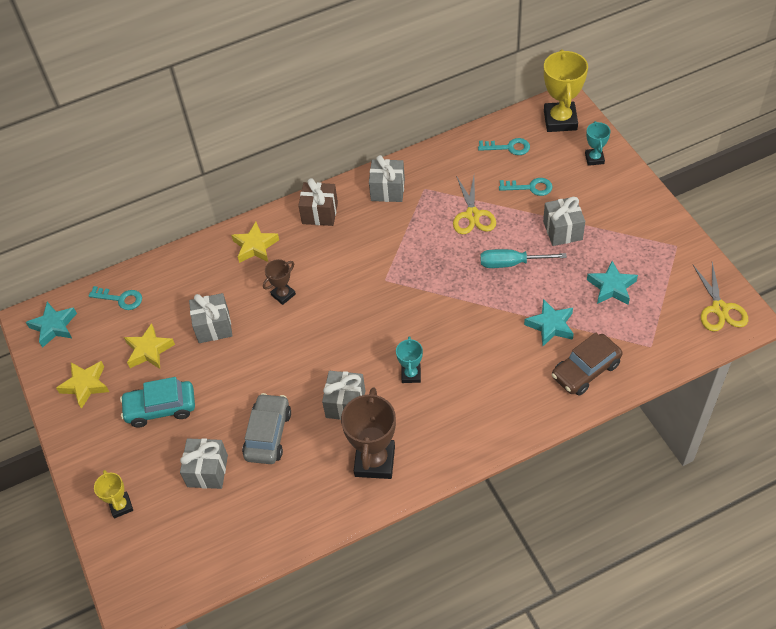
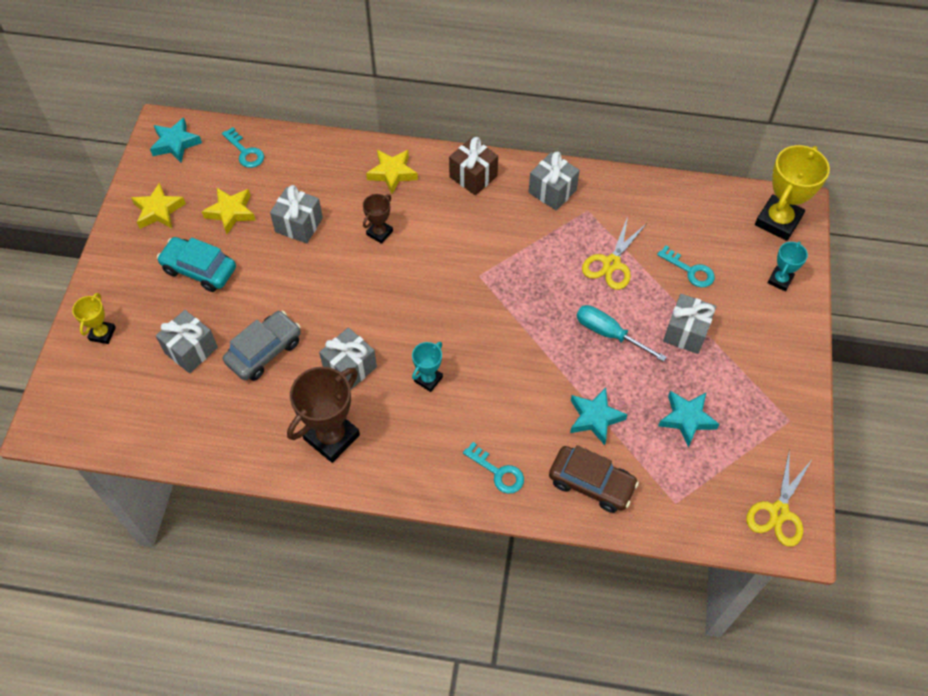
camera: 30 degrees right, 5 degrees up
(283, 295) = (379, 233): brown trophy -> brown trophy turned 45 degrees counterclockwise
(508, 147) = (702, 218): turquoise key -> turquoise key (498, 472)
(585, 370) = (591, 483): brown car -> brown car turned 150 degrees counterclockwise

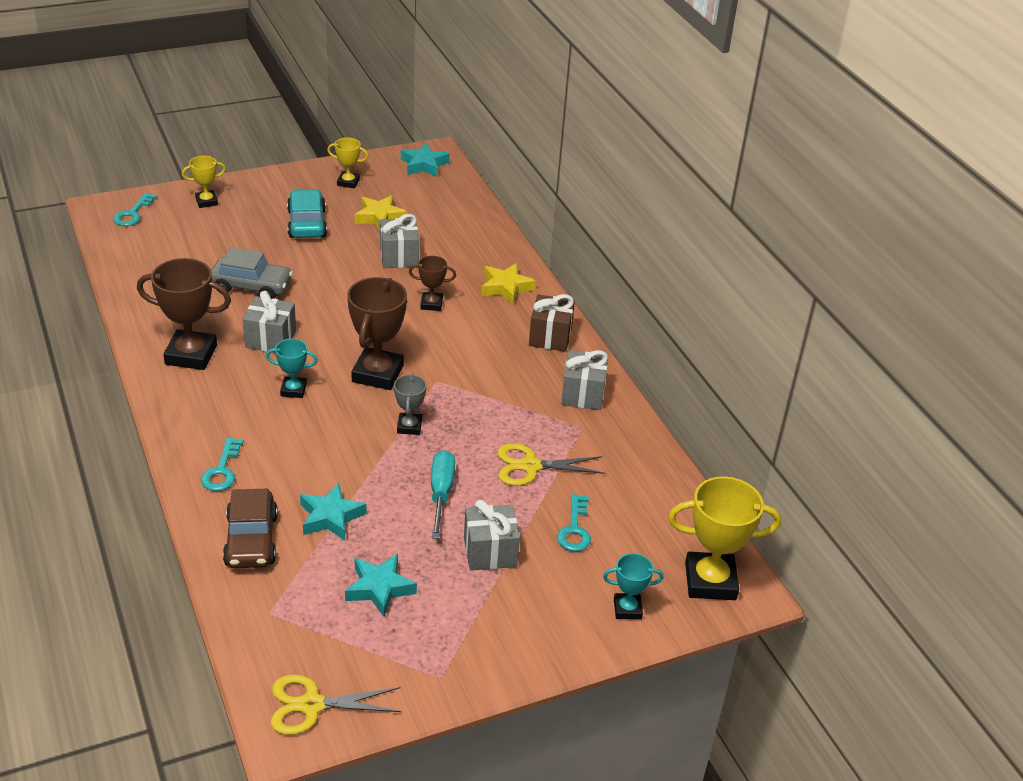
camera: 55 degrees right, 20 degrees down
(158, 211) = (348, 182): yellow star -> yellow trophy
(191, 350) = (224, 249): grey gift -> none
(245, 152) = (450, 201): turquoise key -> turquoise key (133, 214)
(445, 311) = (378, 374): none -> brown trophy
(522, 319) = (409, 426): none -> grey trophy

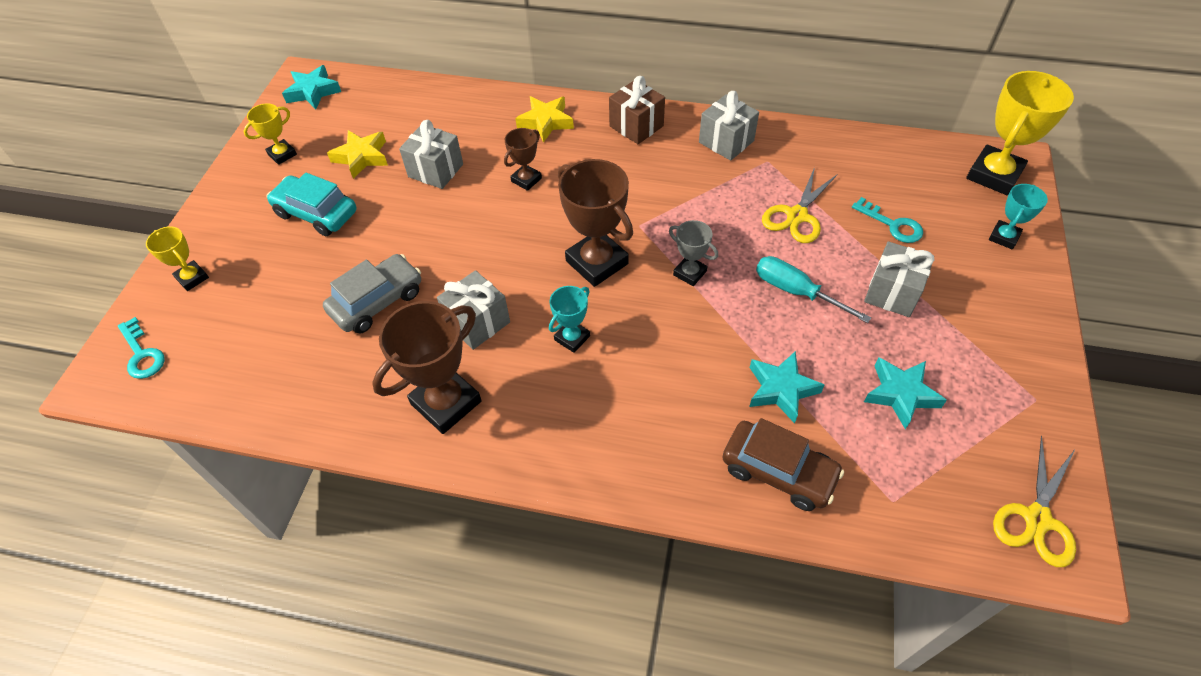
camera: 50 degrees left, 15 degrees up
(206, 201) = (192, 278): yellow trophy -> yellow trophy turned 60 degrees counterclockwise
(222, 470) = (655, 453): turquoise key -> none

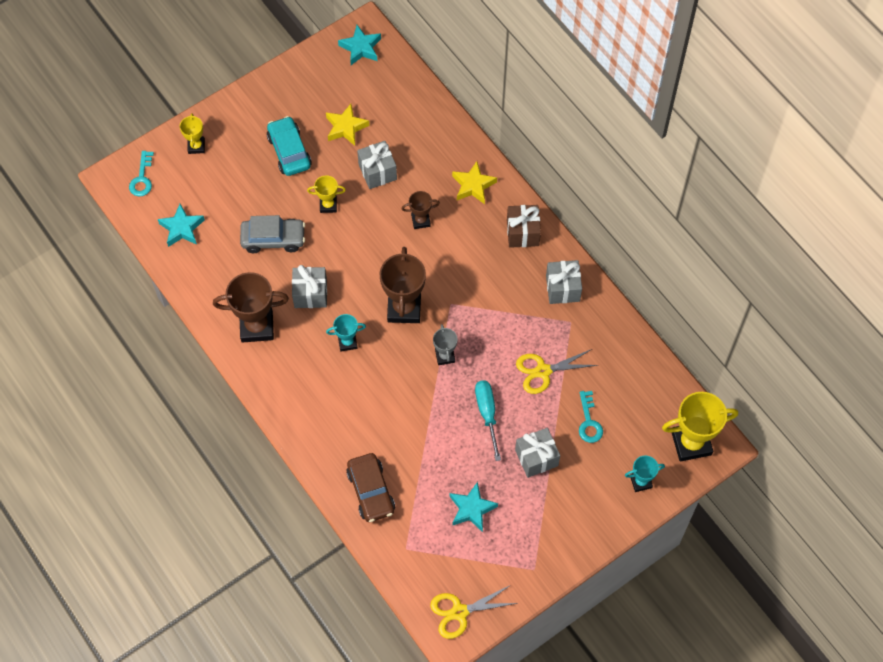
camera: 40 degrees right, 10 degrees up
(282, 154) = (304, 89): yellow trophy -> yellow trophy (328, 205)
(781, 389) = (417, 456): turquoise star -> turquoise star (182, 228)

